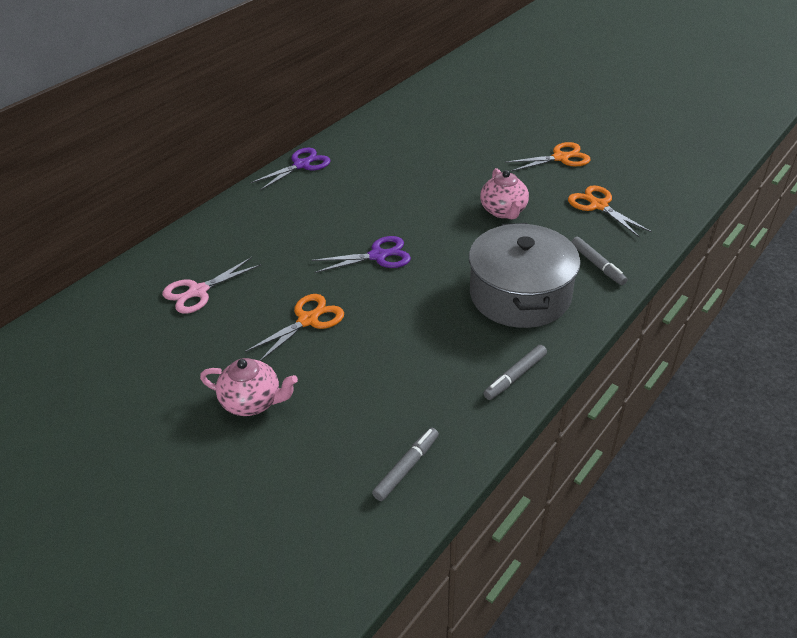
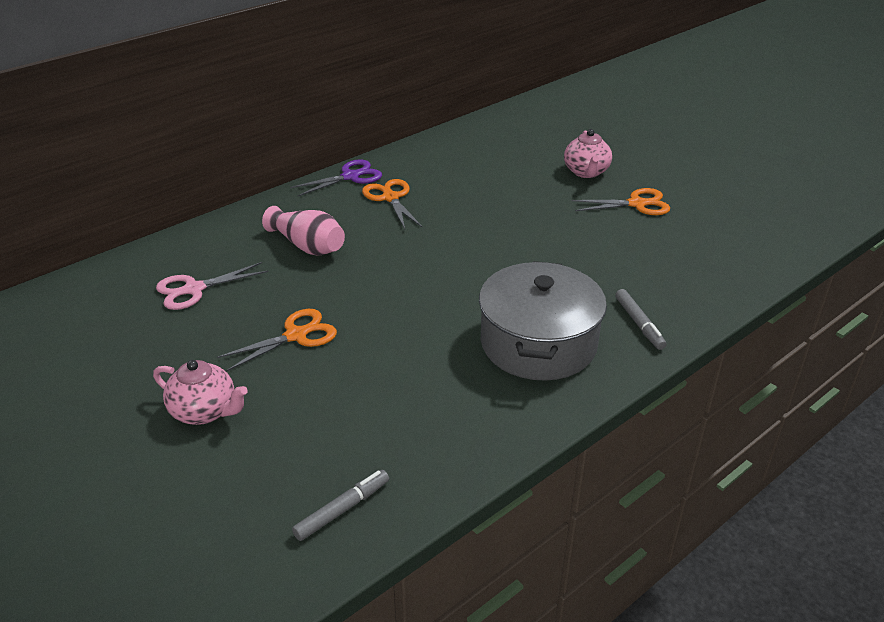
camera: 10 degrees right, 5 degrees down
(287, 236) = (308, 246): none -> pink vase
(378, 256) = (396, 280): purple scissors -> none
(503, 211) = (552, 252): pink teapot -> pink teapot (586, 172)
(515, 376) = (501, 431): grey marker -> none
(598, 205) = (663, 260): orange scissors -> orange scissors (390, 198)

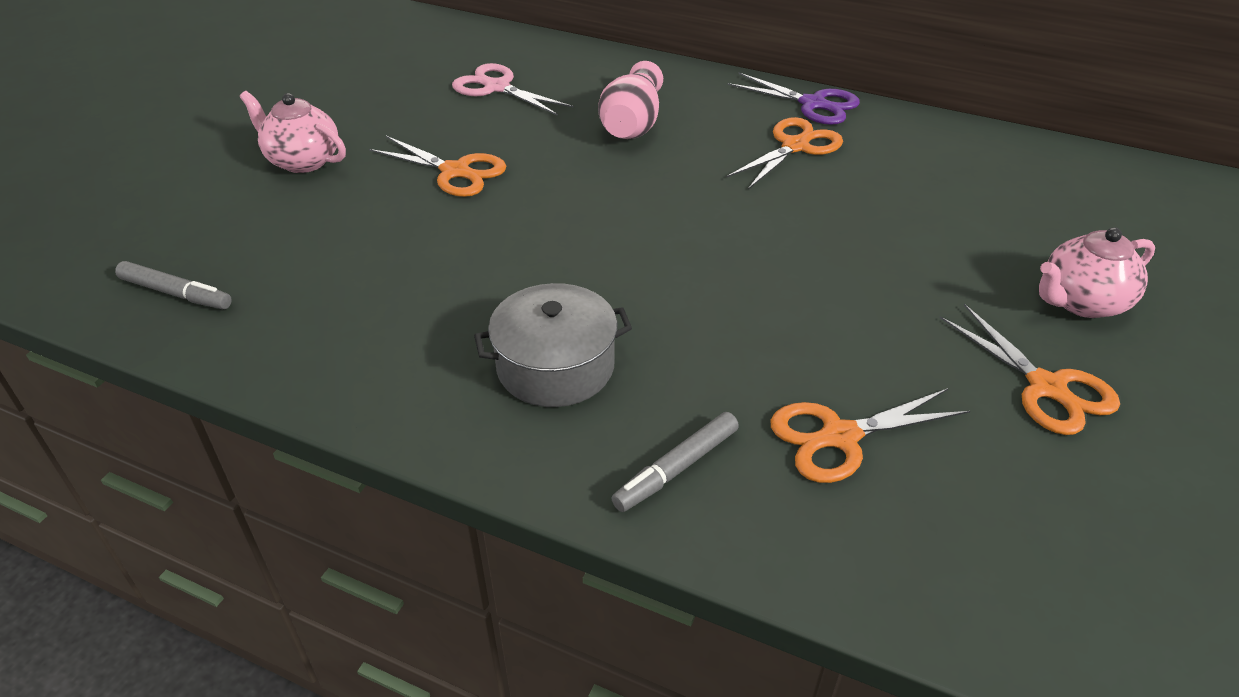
camera: 65 degrees right, 5 degrees up
(205, 411) = (302, 161): pink teapot -> pink teapot turned 120 degrees clockwise
(538, 343) = (555, 366): grey pot -> grey pot, size x0.64
(640, 269) = (840, 437): none -> orange scissors

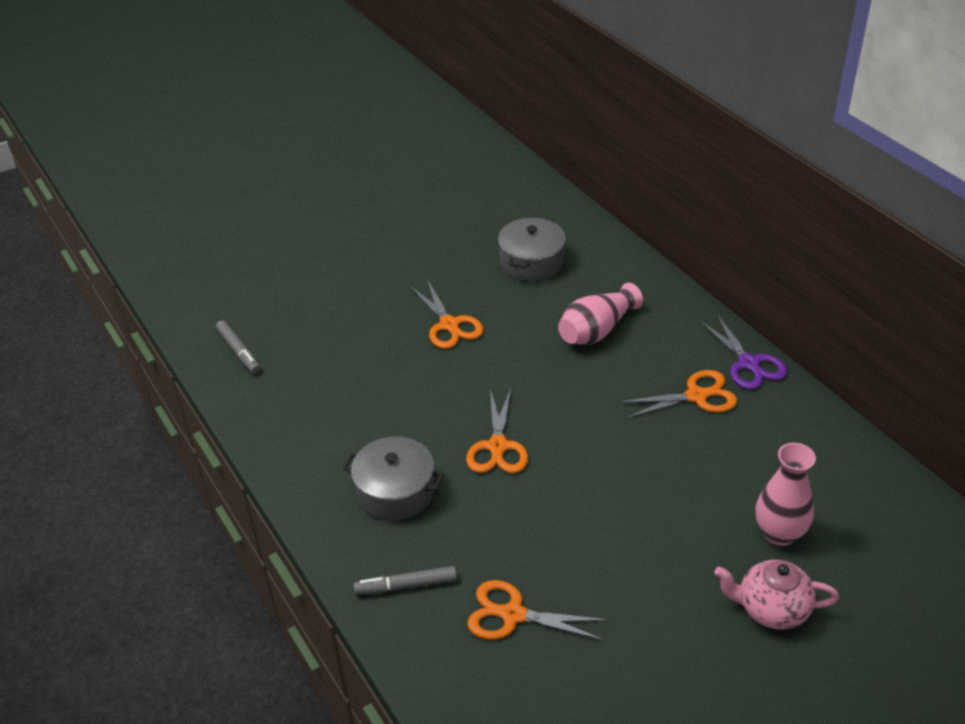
camera: 35 degrees right, 0 degrees up
(302, 161) = (366, 280): pink teapot -> none
(497, 87) = (531, 262): pink scissors -> grey pot
(1007, 232) = (779, 533): none -> pink vase
(1046, 387) = (675, 651): orange scissors -> orange scissors (498, 446)

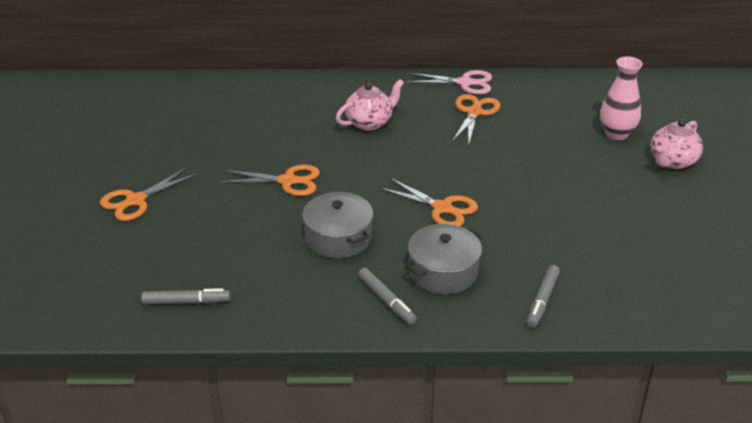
camera: 60 degrees left, 5 degrees down
(325, 471) = (386, 300): none -> grey marker
(513, 615) = (606, 261): orange scissors -> orange scissors (136, 200)
(531, 262) = (263, 119): grey pot -> grey pot (338, 238)
(597, 330) = (370, 122): pink vase -> pink teapot
(748, 363) = (465, 83): purple scissors -> pink scissors

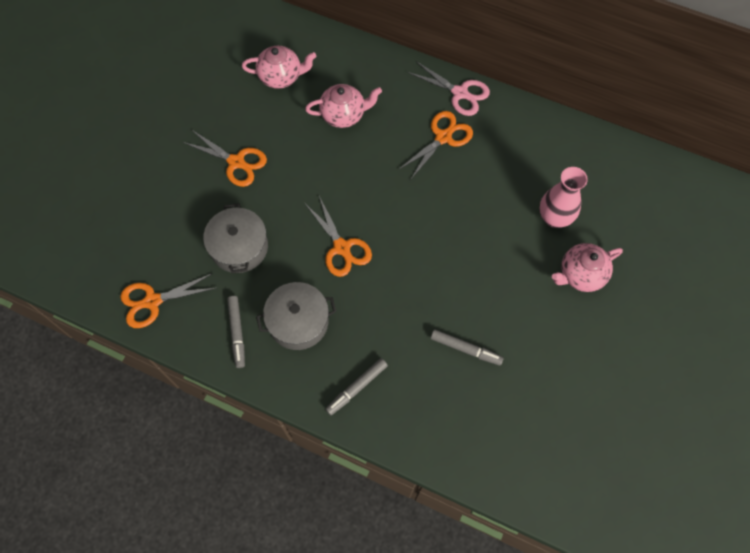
camera: 25 degrees right, 30 degrees up
(136, 200) = (109, 137): orange scissors -> orange scissors (153, 301)
(186, 302) = (92, 268): grey marker -> grey marker (466, 349)
(288, 114) = (281, 76): none -> pink teapot

